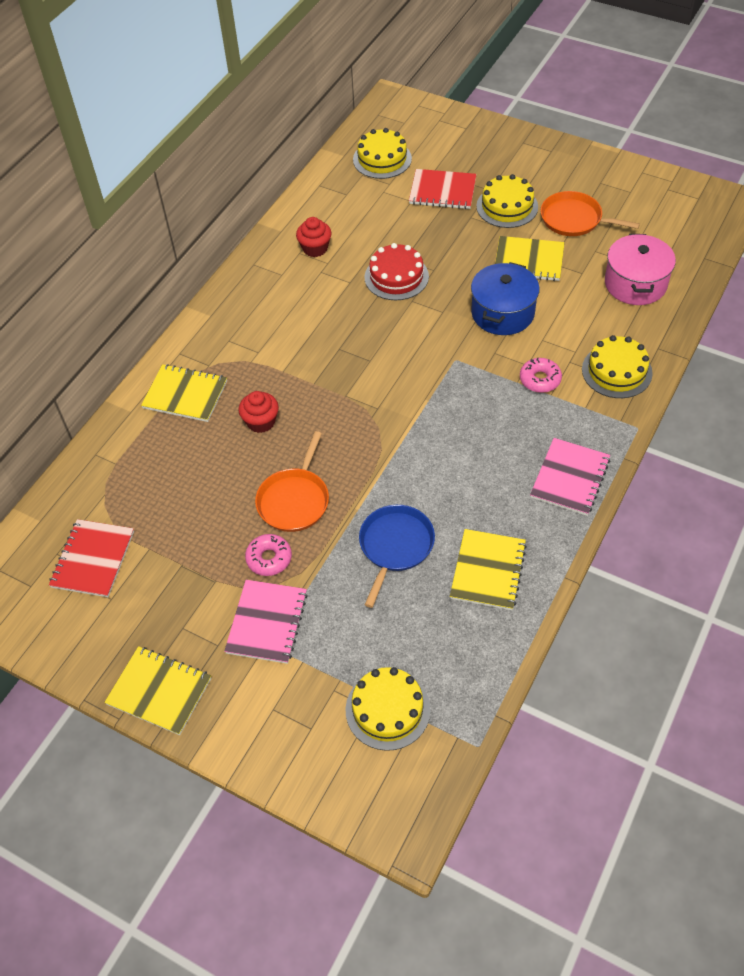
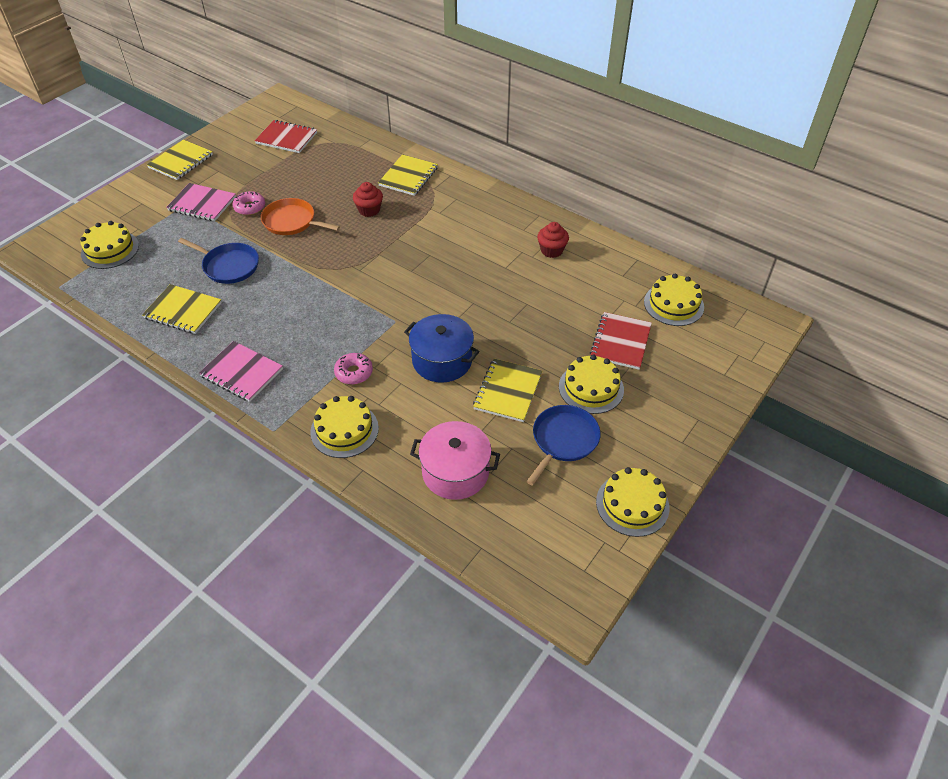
camera: 95 degrees right, 5 degrees down
(396, 277) = (505, 296): red cake -> none
(574, 219) = (563, 440): orange pan -> blue pan
(625, 176) = (632, 504): none -> yellow cake

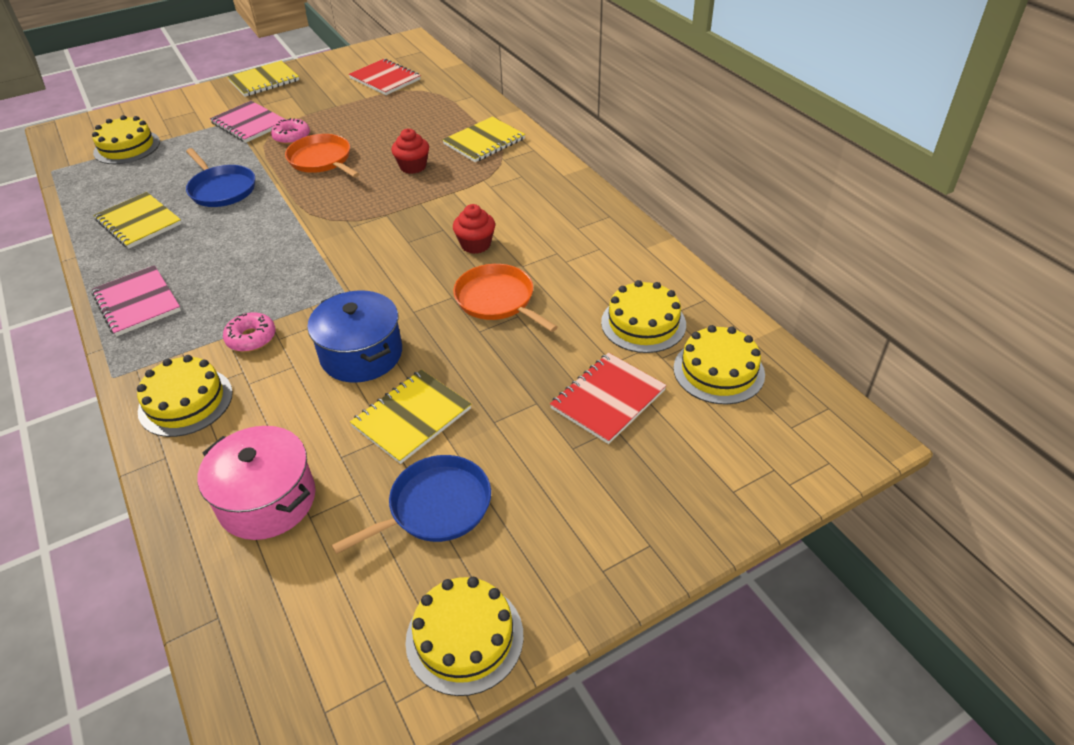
camera: 25 degrees right, 5 degrees down
(506, 296) = (497, 300): none -> orange pan
(551, 250) = (596, 260): red cupcake -> red cupcake (475, 244)
(591, 388) = (524, 448): yellow cake -> yellow cake (643, 323)

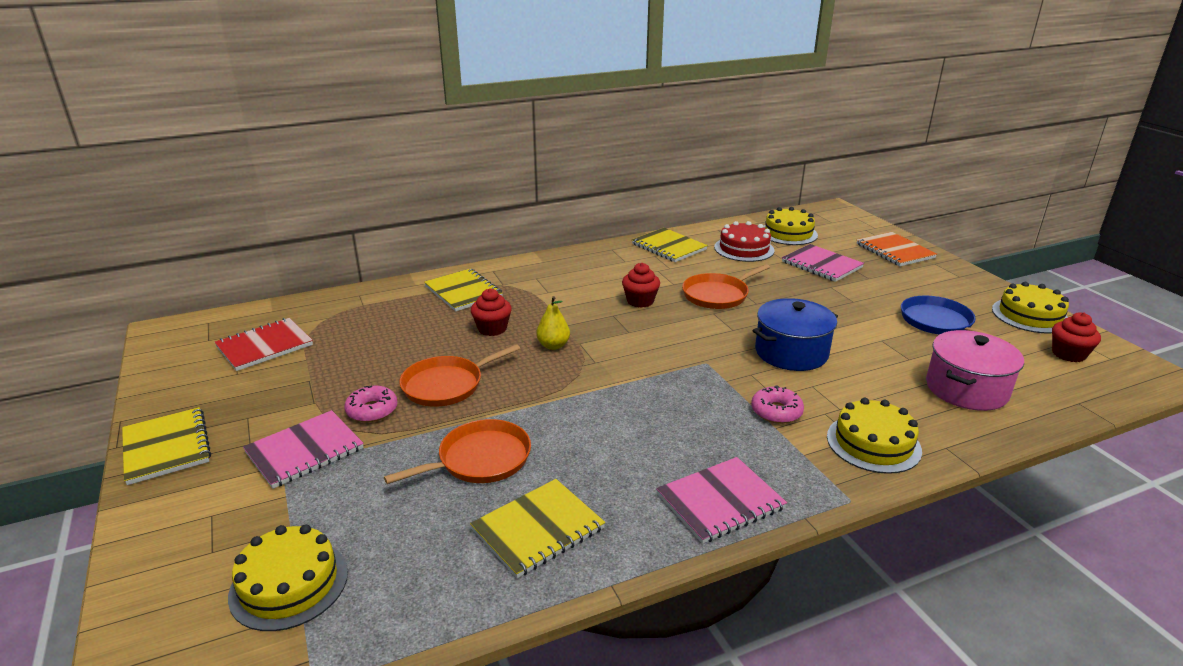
camera: 85 degrees left, 15 degrees down
(221, 189) = (480, 459): blue pan -> orange pan
(340, 652) = (1068, 354): none -> red cupcake
(382, 201) = (553, 345): none -> yellow pear
(411, 417) = (859, 330): yellow notebook -> yellow notebook (669, 247)
(608, 399) = (821, 265): red notebook -> pink notebook
(643, 323) = (744, 249): yellow cake -> red cake
(687, 496) = (895, 251): none -> orange notebook

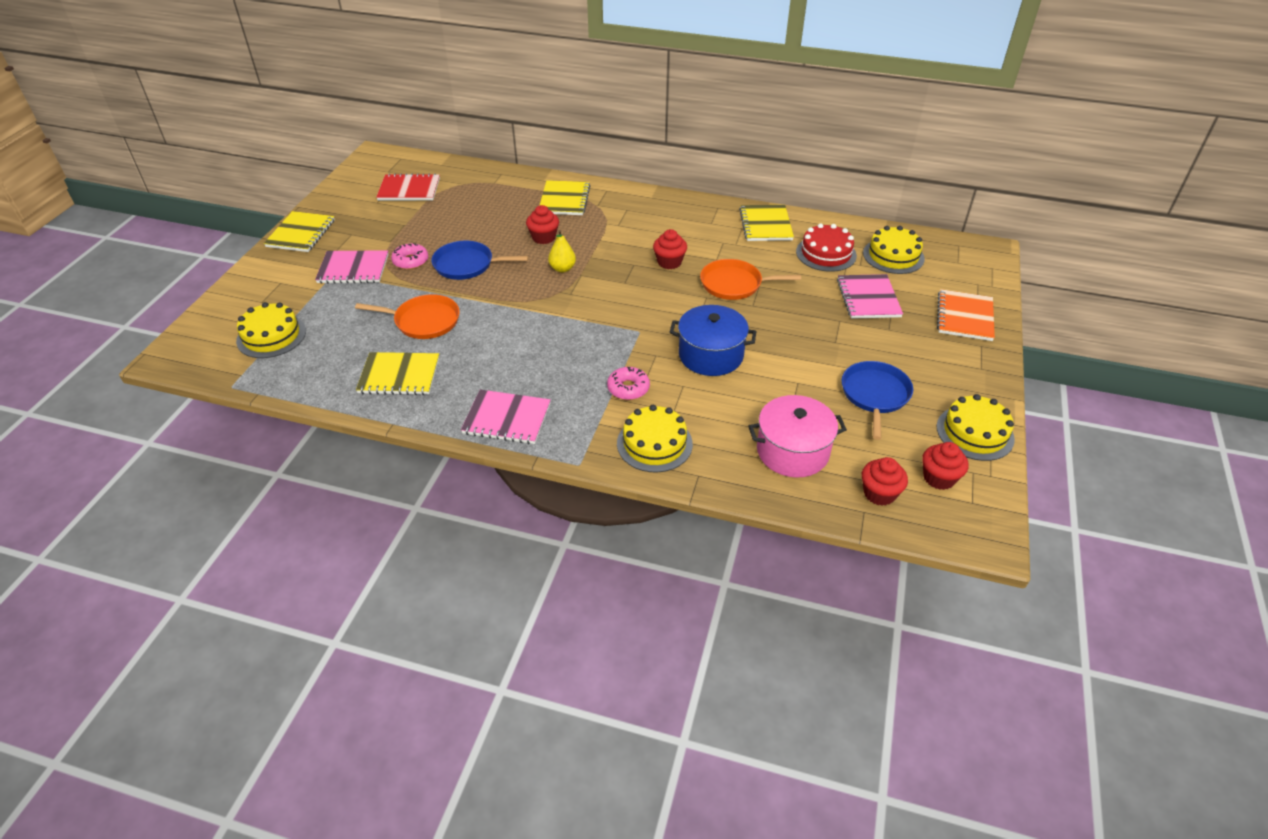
camera: 40 degrees right, 15 degrees up
(446, 385) = (467, 265): orange pan -> blue pan
(1062, 385) = (879, 493): none -> red cupcake

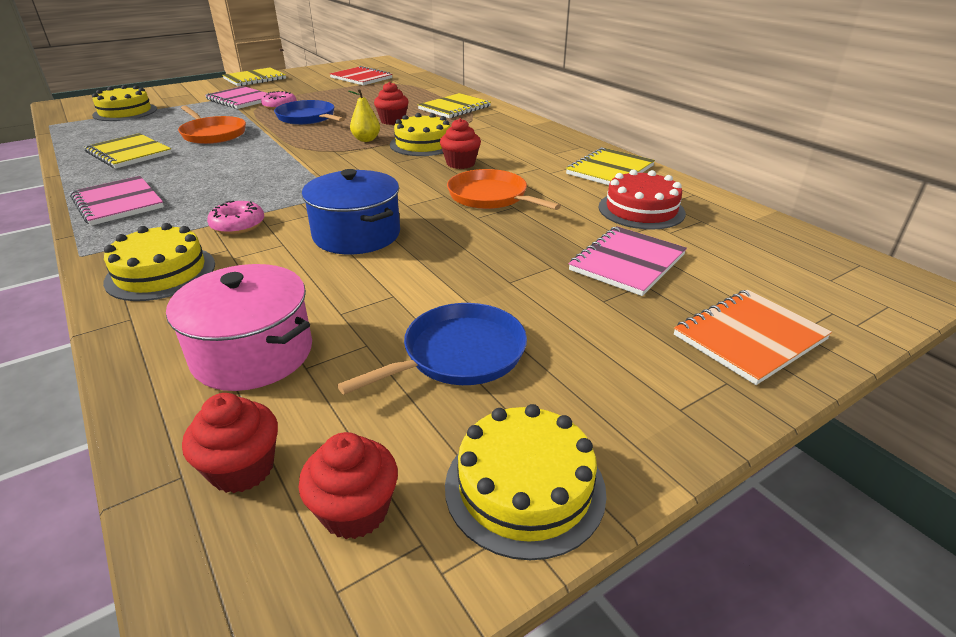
camera: 40 degrees right, 10 degrees down
(893, 256) = (732, 240): yellow cake -> yellow cake (423, 144)

